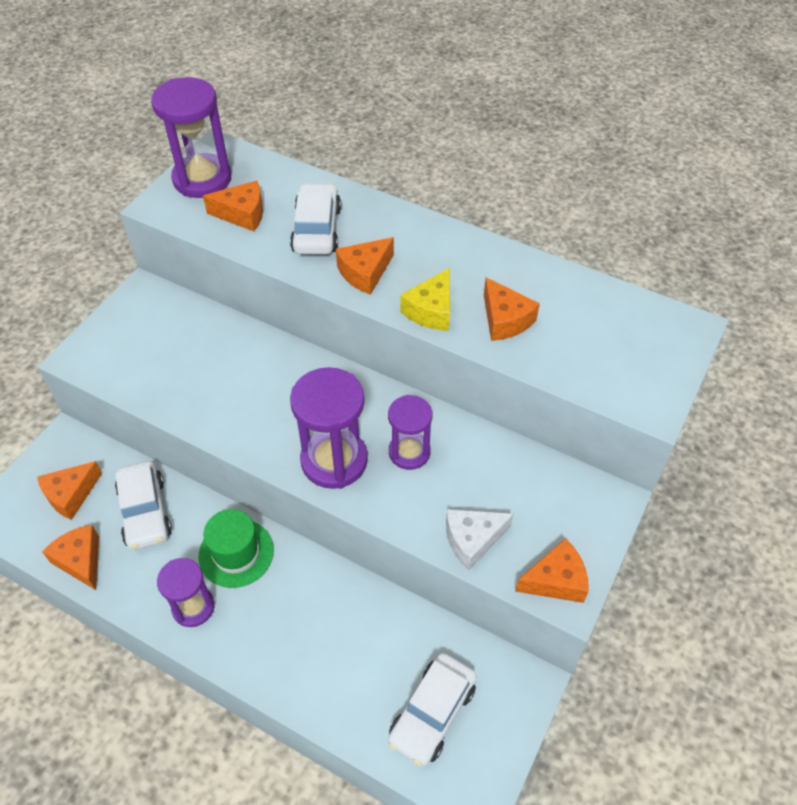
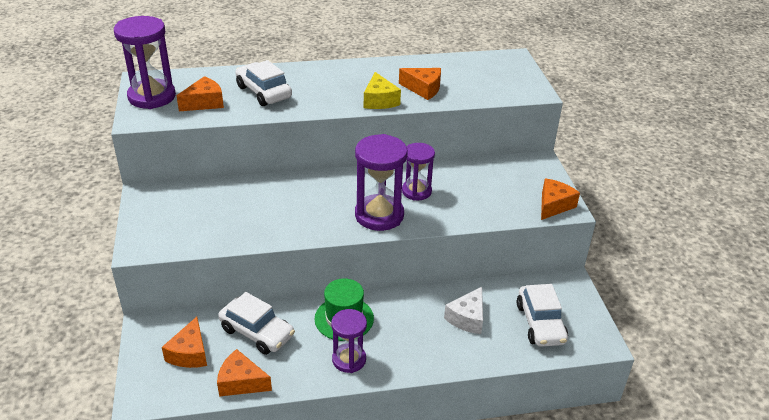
camera: 40 degrees left, 15 degrees down
(365, 273) = (320, 100): orange cheese -> none
(472, 540) = (495, 210): white cheese -> white cheese (467, 318)

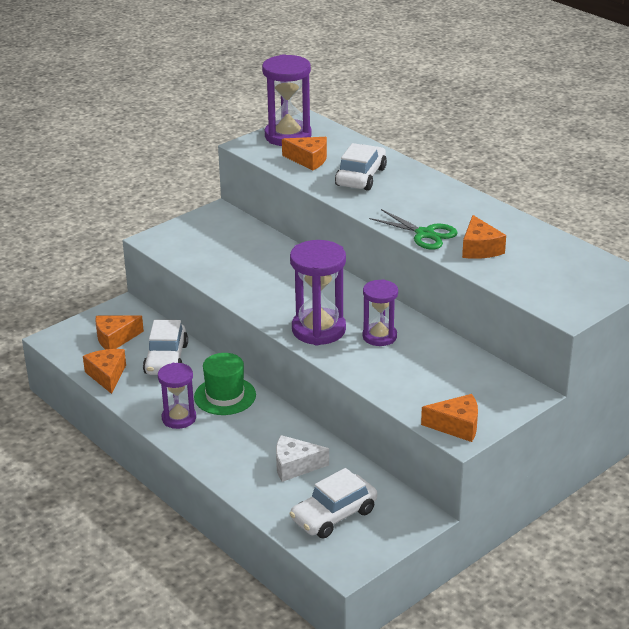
camera: 60 degrees right, 5 degrees down
(379, 100) = (425, 234): yellow cheese -> green scissors

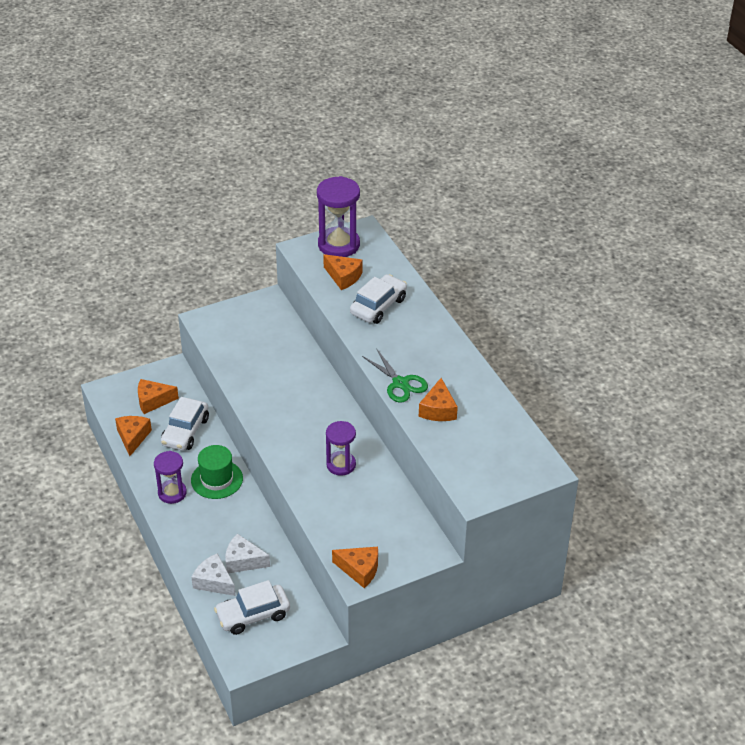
camera: 15 degrees right, 10 degrees up
(271, 492) = (214, 582): none -> white cheese
(318, 330) = (295, 446): purple hourglass -> none

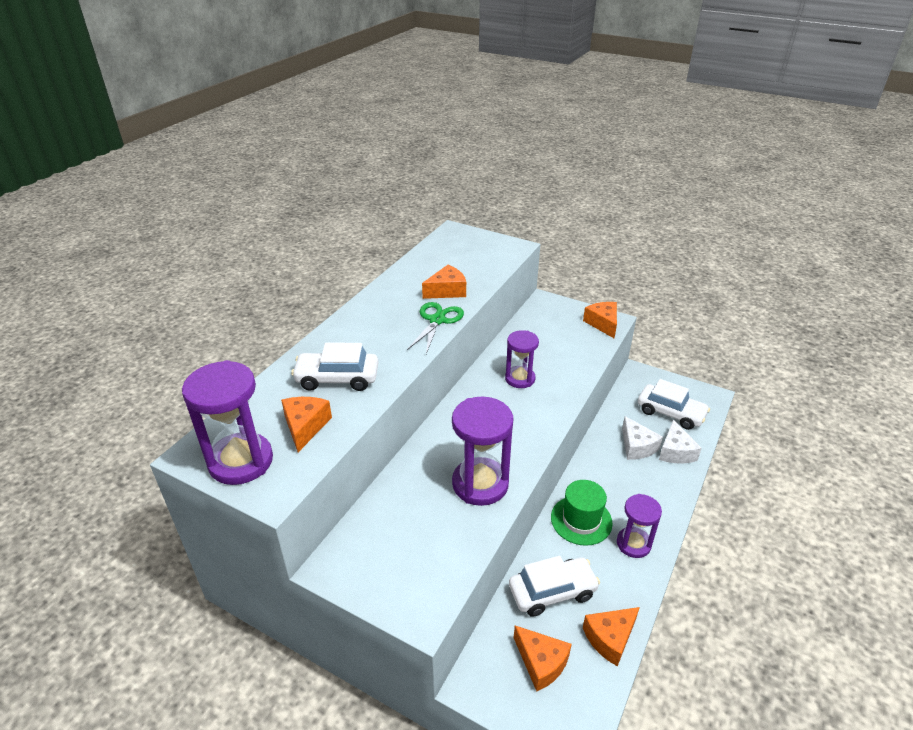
camera: 125 degrees left, 5 degrees down
(262, 385) = (480, 484): none -> purple hourglass

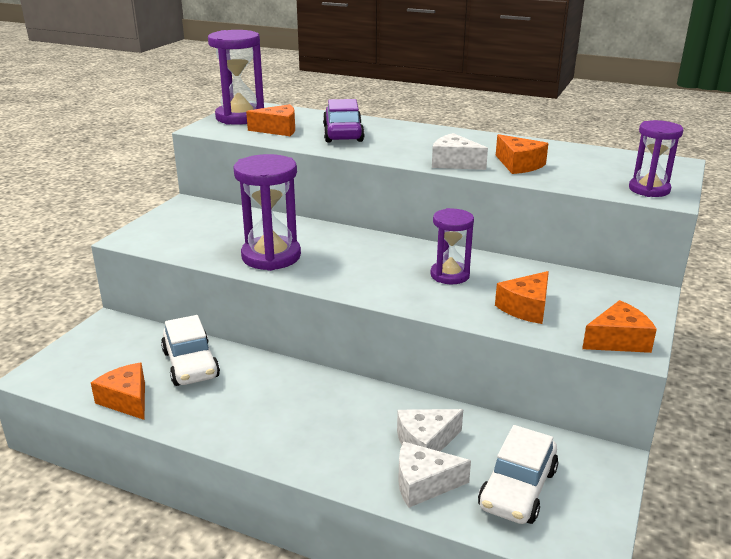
camera: 85 degrees right, 10 degrees down
(337, 378) = (343, 134): white car -> purple car
(437, 320) = (454, 163): green scissors -> white cheese
(541, 663) = (115, 357): orange cheese -> orange cheese (526, 308)
(581, 520) = (286, 386): green hat -> none
(633, 544) = (248, 426): purple hourglass -> purple hourglass (649, 189)

